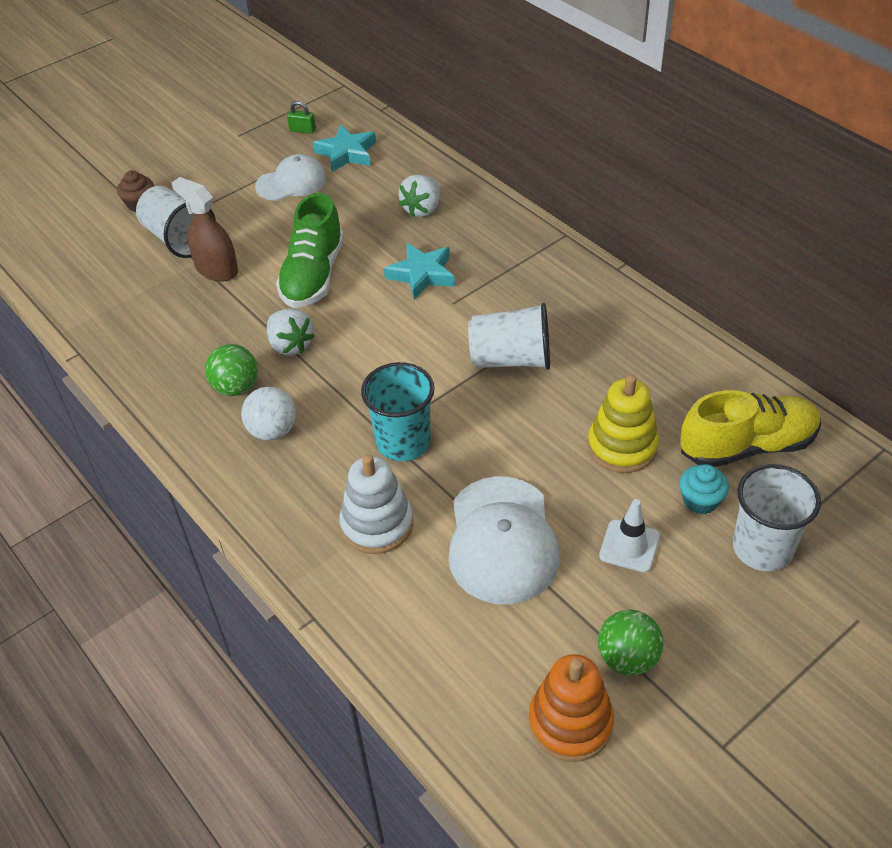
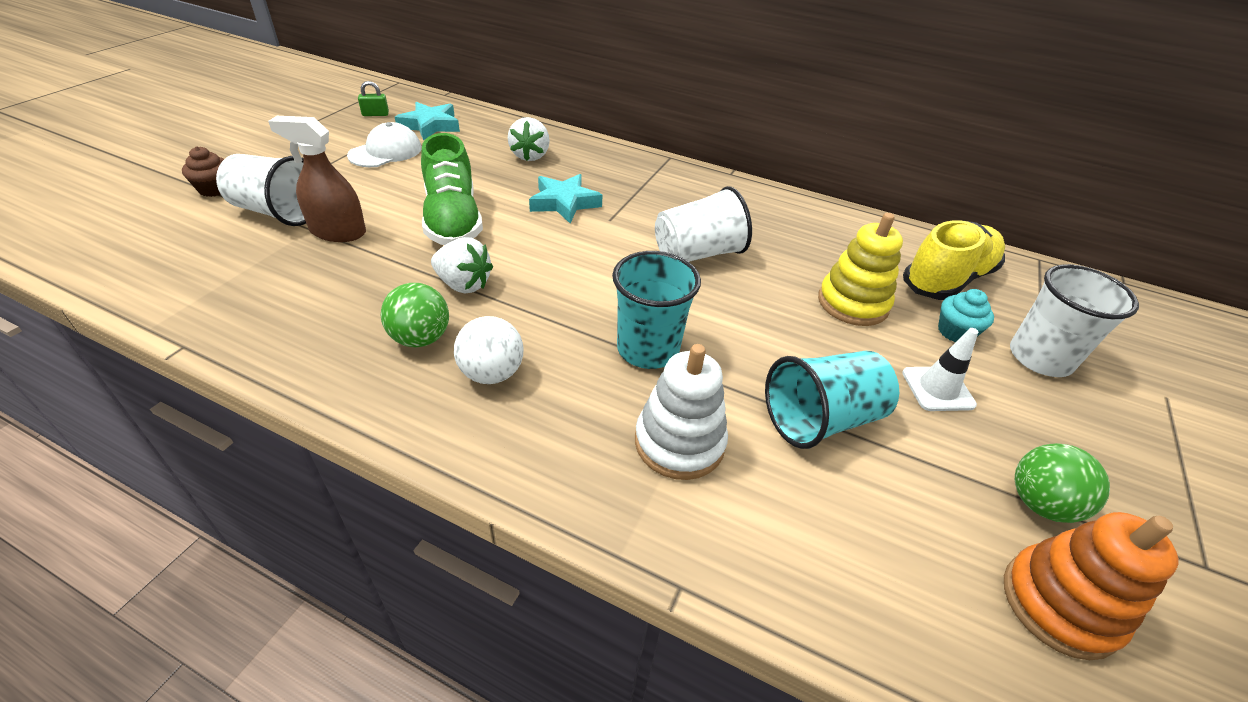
camera: 30 degrees left, 5 degrees down
(502, 540) = (821, 419): white cap -> turquoise cup

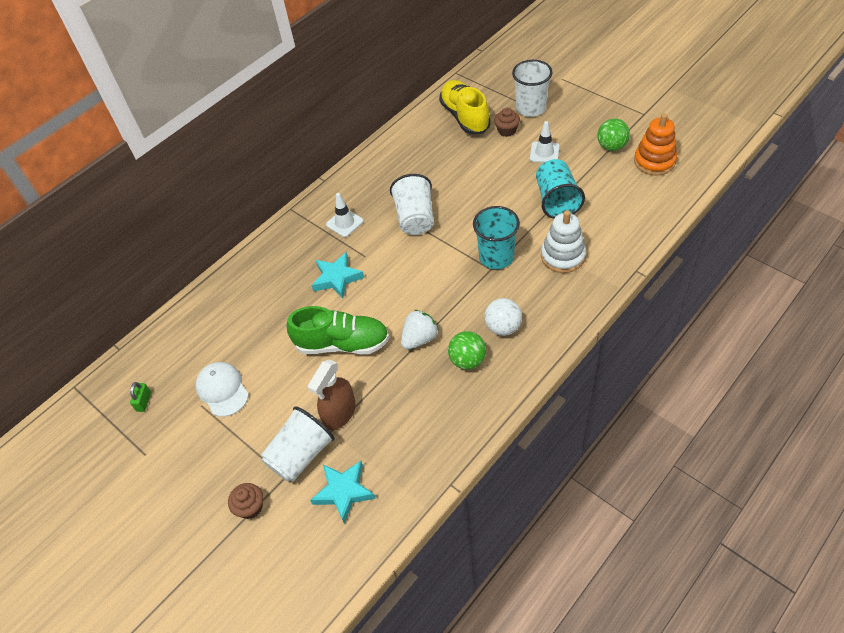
camera: 65 degrees left, 10 degrees up
(430, 125) = (183, 359): turquoise star -> turquoise star (344, 492)
(530, 156) = (261, 292): white strawberry -> none
(663, 197) = (344, 223): none -> white traffic cone
(852, 303) = (476, 162): yellow stacking toy -> none
(955, 332) = (507, 130): turquoise cupcake -> brown cupcake

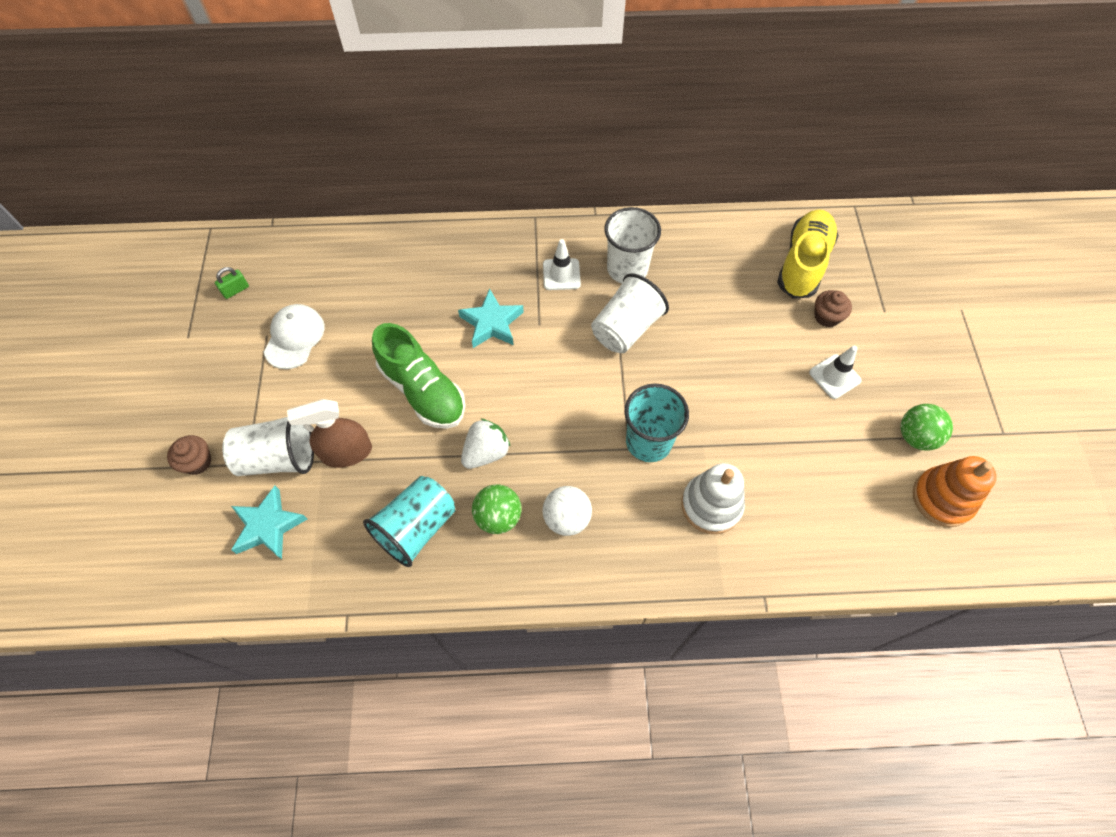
camera: 40 degrees right, 10 degrees up
(419, 339) = (486, 452): white strawberry -> white strawberry turned 45 degrees counterclockwise
(530, 108) = (883, 314): white cup -> white cup (627, 269)
(556, 201) = (780, 441): turquoise cup -> turquoise cup (416, 528)

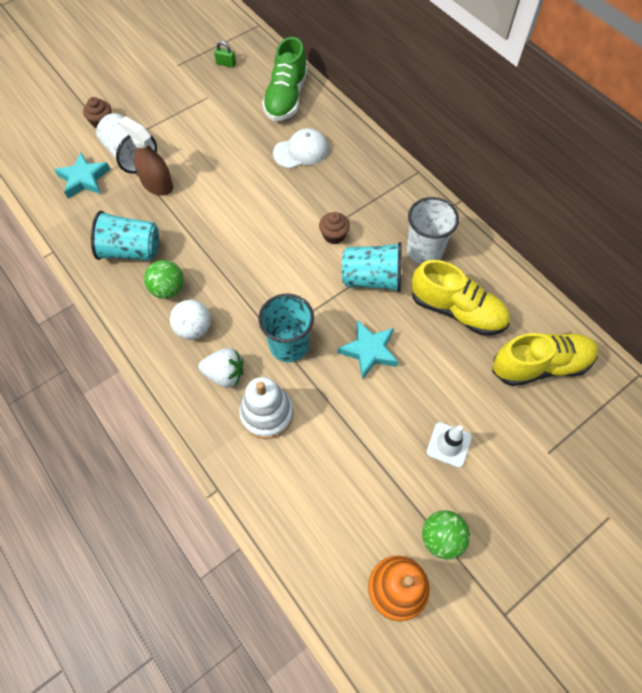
camera: 55 degrees right, 0 degrees up
(294, 337) = (216, 110): white cap -> white cap (301, 151)
(423, 390) = (229, 195): green shoe -> green shoe (286, 98)
(486, 452) = (209, 255): white strawberry -> white strawberry (225, 374)
(492, 323) = (309, 200): turquoise star -> turquoise star (369, 351)
(561, 274) = (383, 215): white traffic cone -> none
(626, 329) = (371, 279): white cup -> turquoise cup
(708, 286) = (457, 310): none -> yellow shoe
(827, 317) = (502, 410): brown cupcake -> brown cupcake (334, 235)

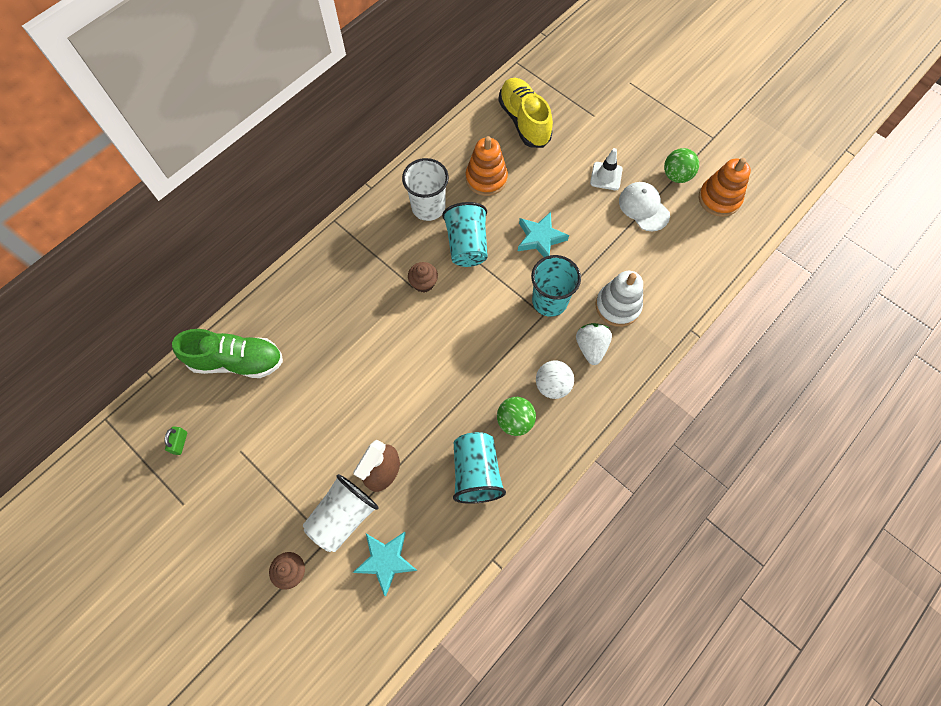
camera: 100 degrees left, 5 degrees up
(301, 151) = (318, 331): white cap -> white cap (643, 207)
(457, 310) = (486, 178): yellow shoe -> orange stacking toy

